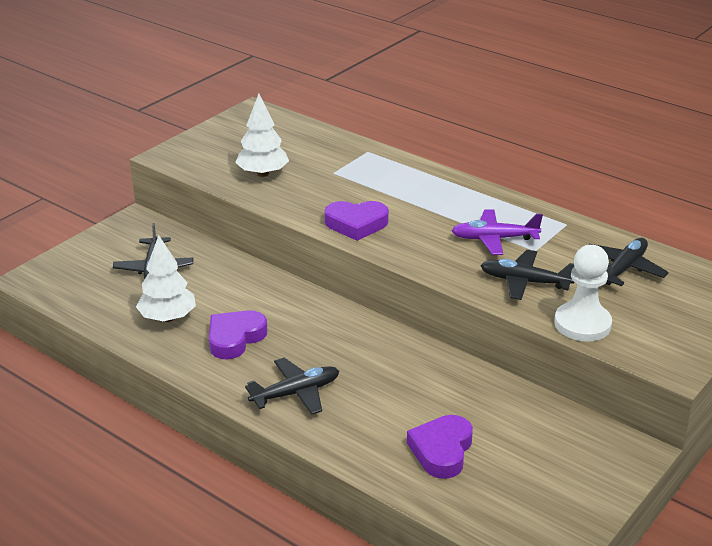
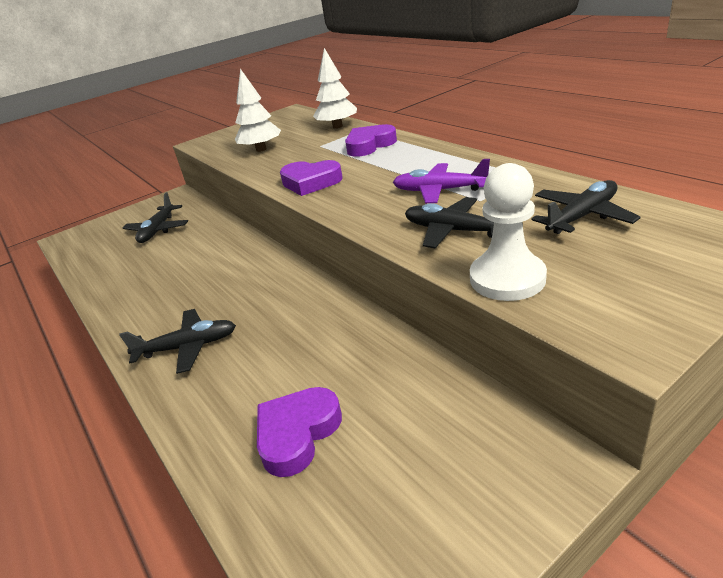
camera: 20 degrees right, 0 degrees up
(167, 318) = (135, 269): white tree -> white tree (337, 126)
(235, 338) = (174, 289): purple heart -> purple heart (369, 145)

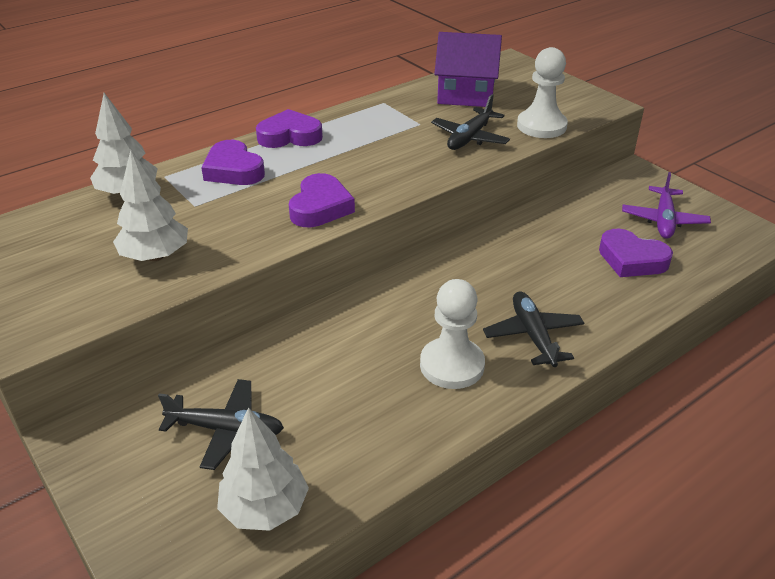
camera: 95 degrees left, 5 degrees up
(94, 252) = (265, 508): none -> white tree
(171, 304) = (452, 365): none -> white pawn
(431, 151) = (290, 136): none -> purple heart
(439, 191) = (391, 138): purple plane -> purple plane (663, 220)
(582, 216) = (466, 94): black plane -> purple house

